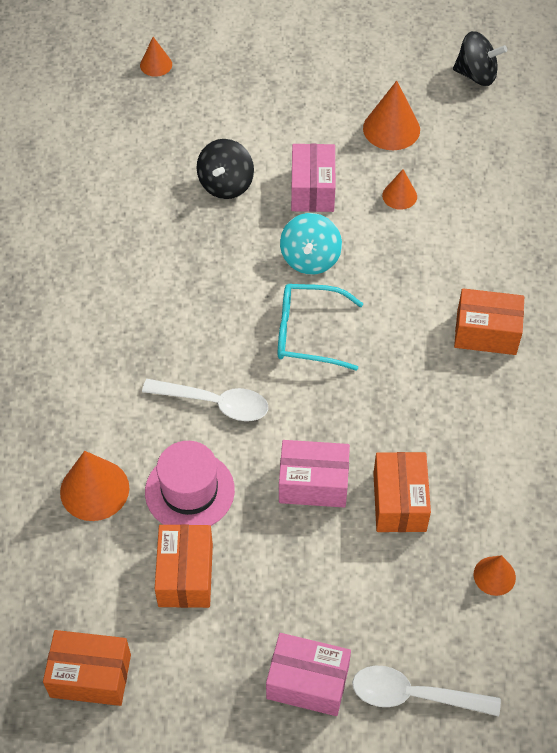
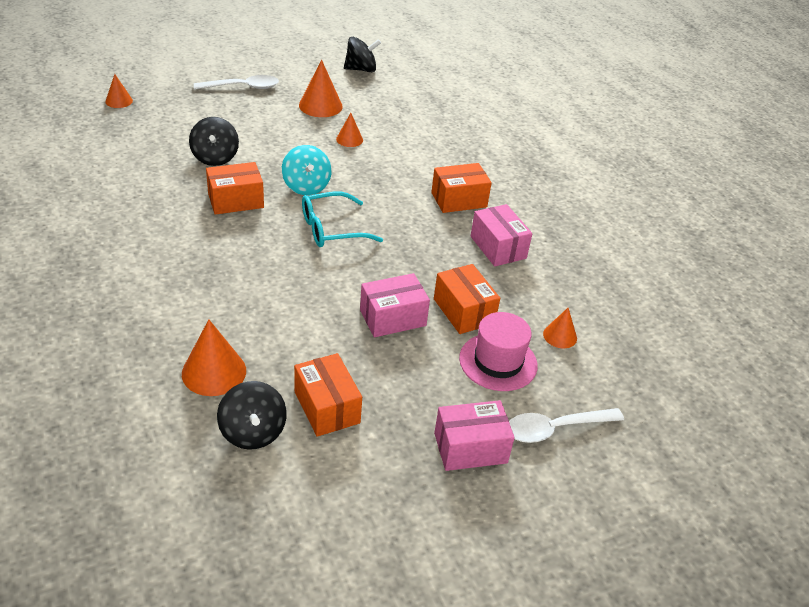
camera: 30 degrees left, 15 degrees down
(90, 676) = (285, 507): orange box -> orange box (236, 200)
(99, 577) = (253, 432): none -> black spinning top
(189, 491) = (297, 350): pink hat -> pink hat (498, 362)
(215, 403) = (284, 288): white spoon -> white spoon (243, 87)
(312, 190) = (284, 148): pink box -> pink box (498, 247)

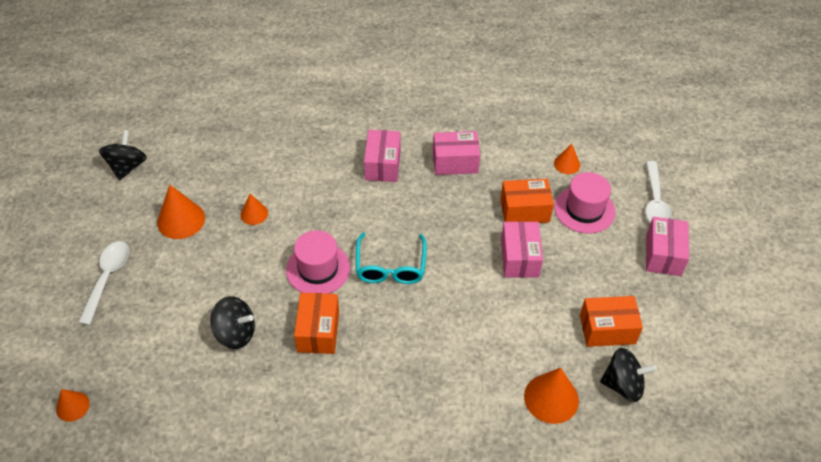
camera: 65 degrees left, 10 degrees up
(306, 186) = (318, 269): turquoise spinning top -> pink hat
(459, 200) = (382, 165): orange box -> pink box

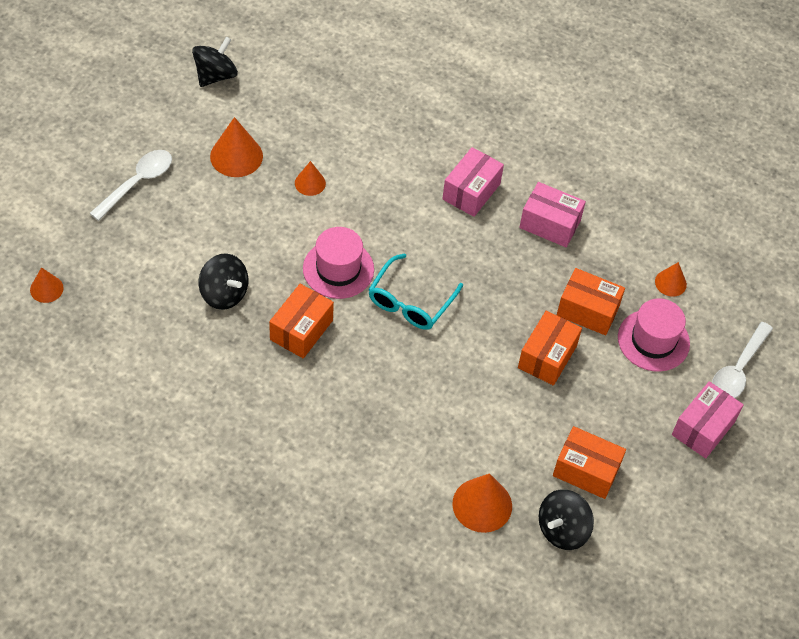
camera: 25 degrees right, 5 degrees up
(519, 258) = (547, 357): pink box -> orange box
(623, 385) = (562, 529): black spinning top -> black spinning top turned 105 degrees clockwise

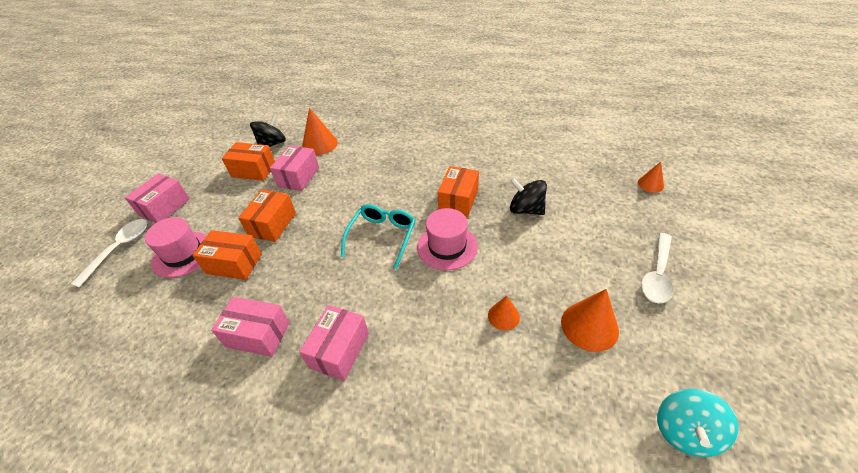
camera: 175 degrees right, 10 degrees down
(215, 75) = (685, 431): black spinning top -> turquoise spinning top
(515, 436) = (298, 177): none -> pink box
(670, 283) = (150, 305): orange cone -> none

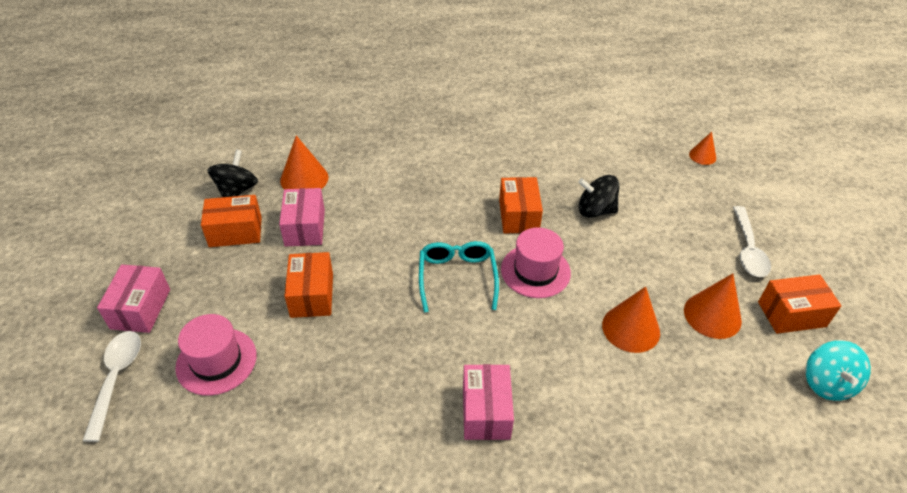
camera: 25 degrees left, 0 degrees up
(234, 264) = (295, 354): orange box -> orange box (791, 314)
(258, 334) = (383, 424): pink box -> none
(503, 316) = (631, 328): orange cone -> orange cone, size x1.70

